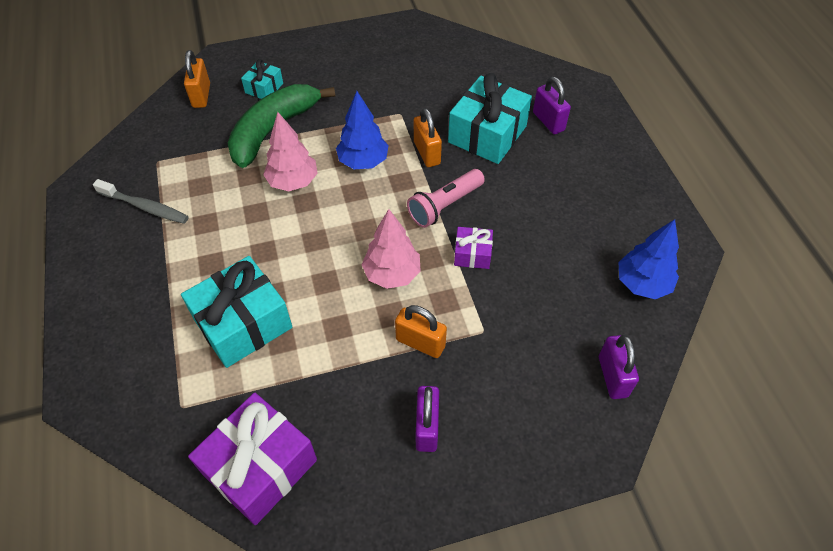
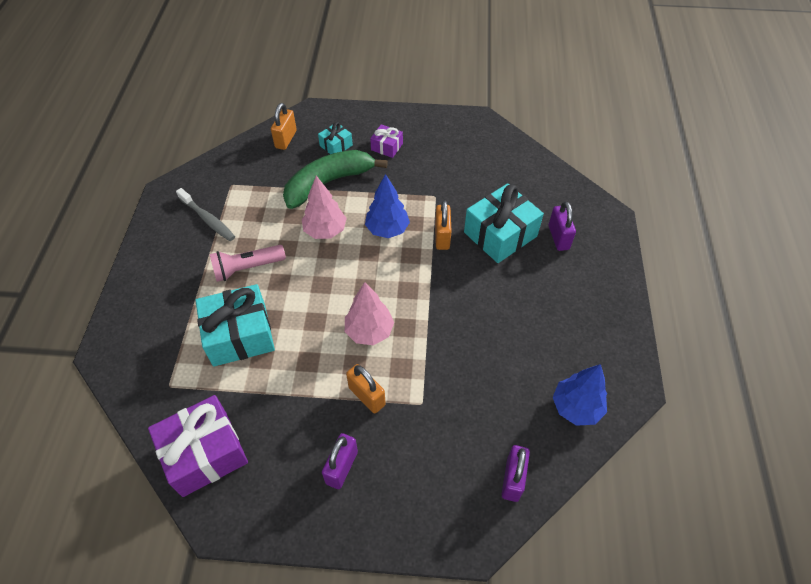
camera: 20 degrees right, 0 degrees up
(444, 205) = (437, 286): pink flashlight -> pink flashlight (247, 268)
(472, 254) = (441, 335): purple gift -> purple gift (387, 147)

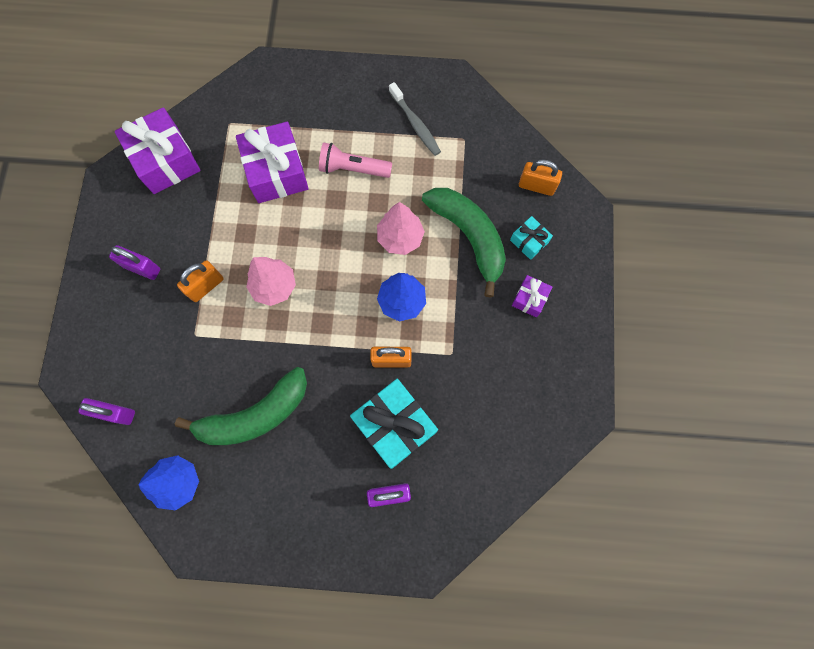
camera: 90 degrees right, 20 degrees up
(208, 219) = (415, 124): grey toothbrush -> grey toothbrush turned 75 degrees counterclockwise
(239, 335) = (276, 172): turquoise gift -> purple gift
(247, 268) = (353, 168): pink flashlight -> pink flashlight turned 60 degrees counterclockwise
(501, 342) = (255, 415): none -> green banana

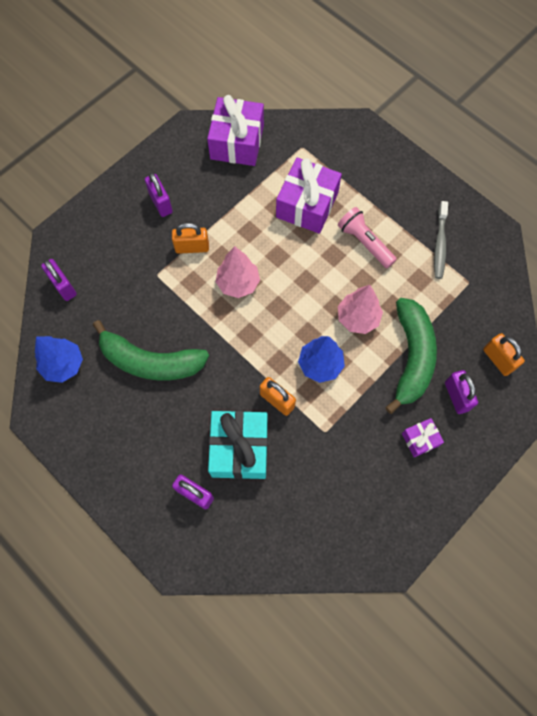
camera: 40 degrees right, 5 degrees down
(529, 241) = (456, 396): turquoise gift -> purple padlock

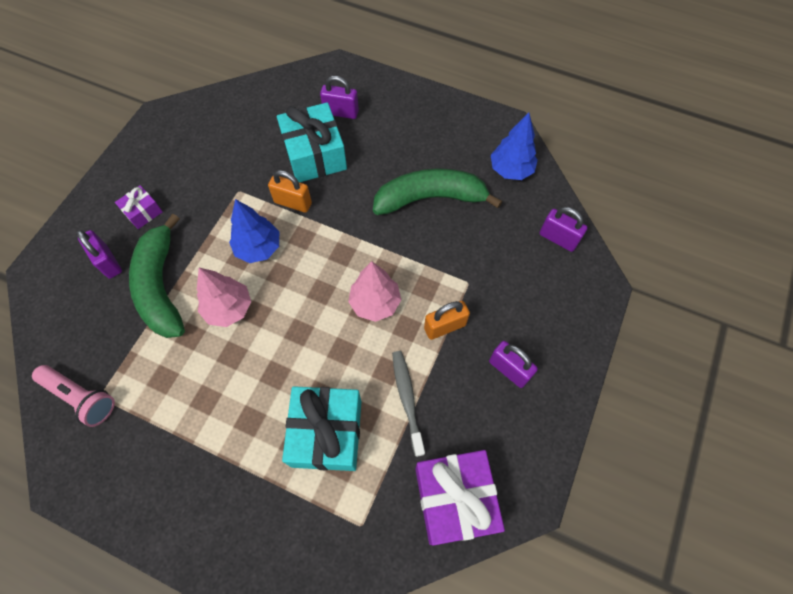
camera: 160 degrees right, 5 degrees down
(307, 205) = (327, 433): purple gift -> turquoise gift
(365, 242) = (239, 405): pink flashlight -> pink flashlight (81, 397)
(439, 244) = (141, 436): grey toothbrush -> grey toothbrush (407, 399)
(498, 359) = (62, 314): orange padlock -> none

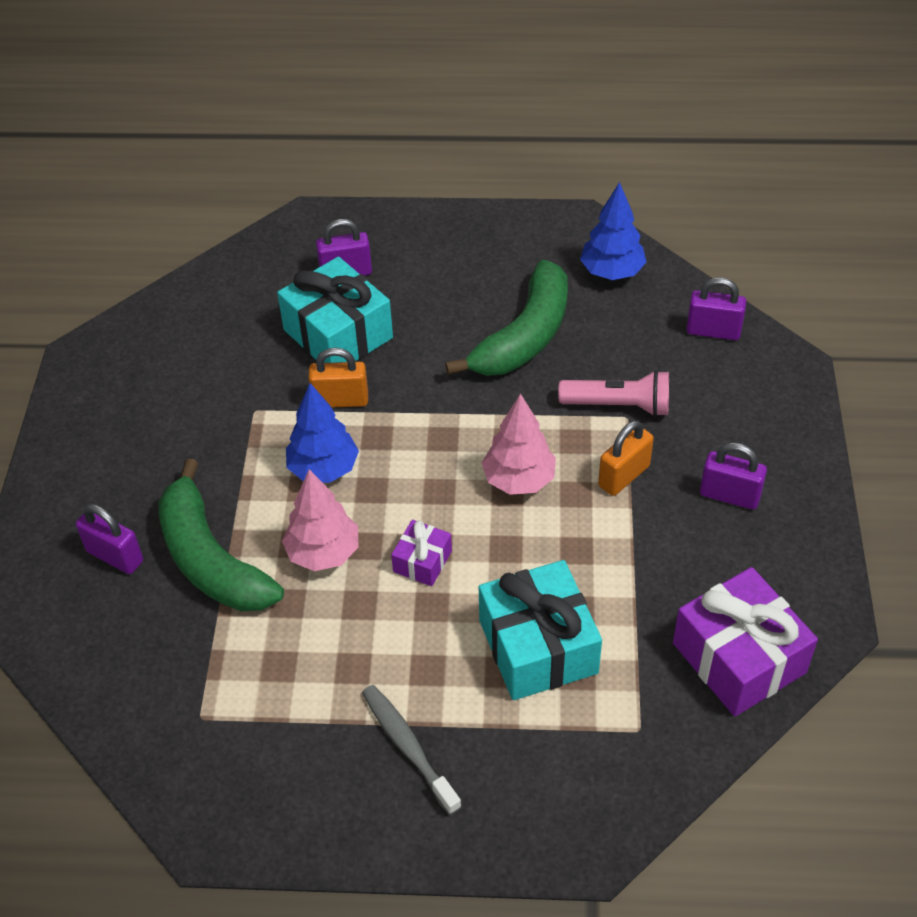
camera: 20 degrees left, 15 degrees down
(81, 397) = (173, 728): pink flashlight -> pink flashlight (618, 405)
(143, 212) = (130, 479): purple gift -> purple gift (422, 561)
(407, 399) = (620, 572): grey toothbrush -> grey toothbrush (408, 746)
(430, 198) = (525, 336): green banana -> green banana turned 150 degrees clockwise

